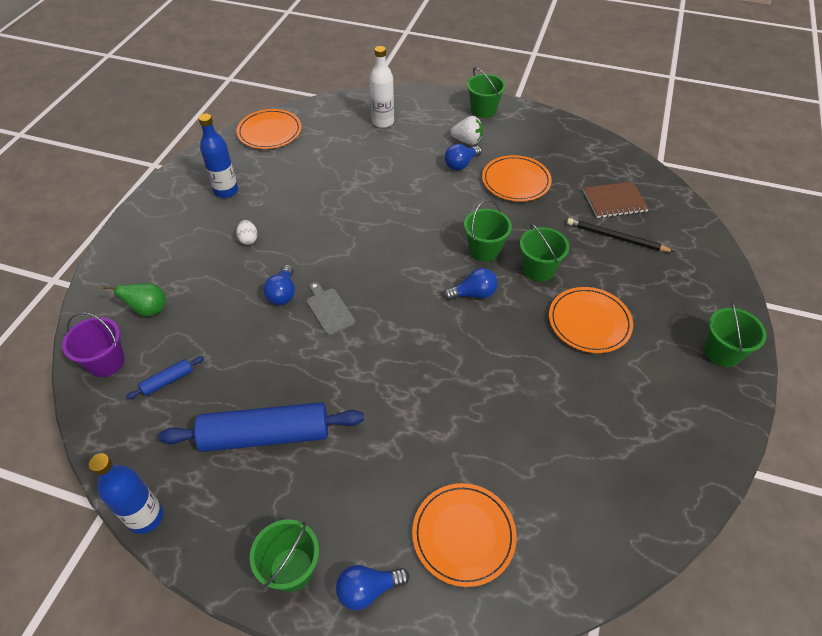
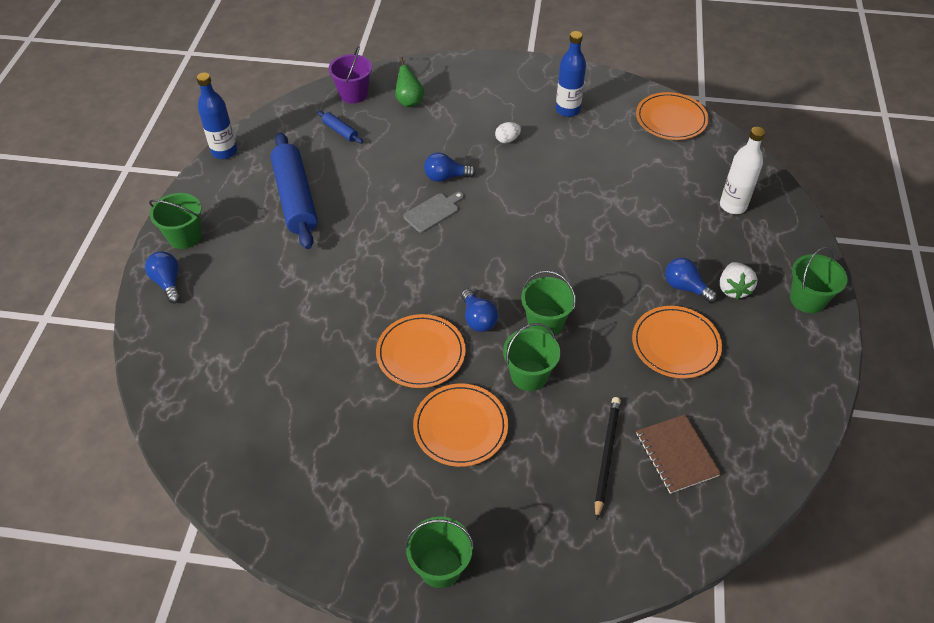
camera: 80 degrees right, 0 degrees up
(463, 535) = (211, 337): orange plate -> orange plate (421, 353)

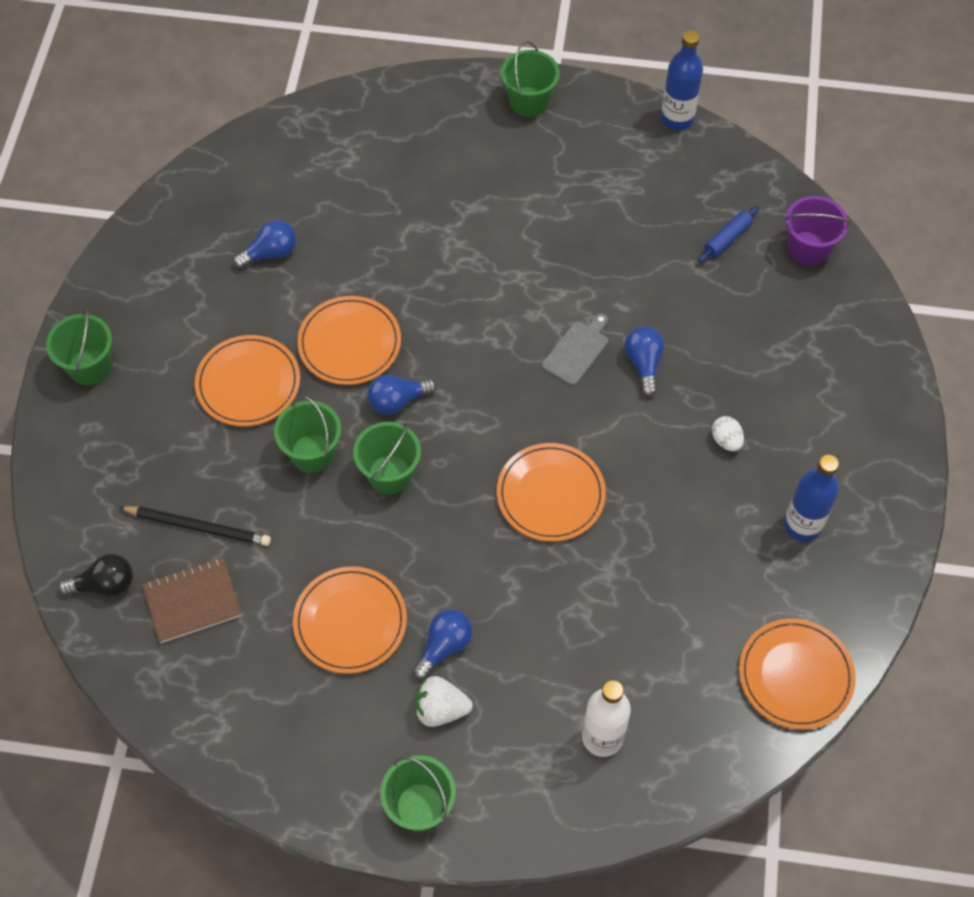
camera: 90 degrees right, 10 degrees up
(168, 282) = (458, 98): blue light bulb -> blue light bulb (270, 253)
(295, 198) = (596, 201): blue rolling pin -> none
(409, 101) = (799, 316): green pear -> none
(433, 212) = (577, 351): grey cutting board -> grey cutting board turned 105 degrees counterclockwise
(555, 228) = (550, 494): none -> orange plate
(672, 527) = (105, 585): none -> black light bulb

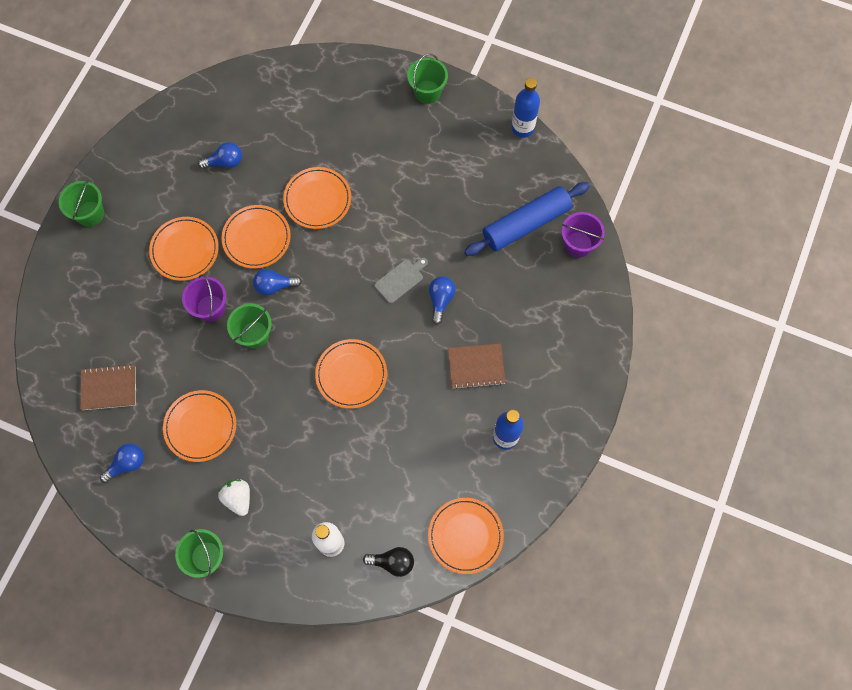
camera: 15 degrees right, 10 degrees up
(105, 585) = (59, 363): black light bulb -> black light bulb (392, 562)
(198, 527) = (126, 339): black pencil -> none
(312, 453) = (210, 308): green bucket -> purple bucket
(421, 272) = (317, 199): none -> orange plate
(440, 709) = (238, 498): white strawberry -> white strawberry turned 45 degrees clockwise
(444, 646) = (253, 458): blue light bulb -> blue light bulb (127, 464)
(726, 440) = (476, 367): white egg -> brown notebook
(727, 239) = (526, 224): blue rolling pin -> blue rolling pin, size x2.31

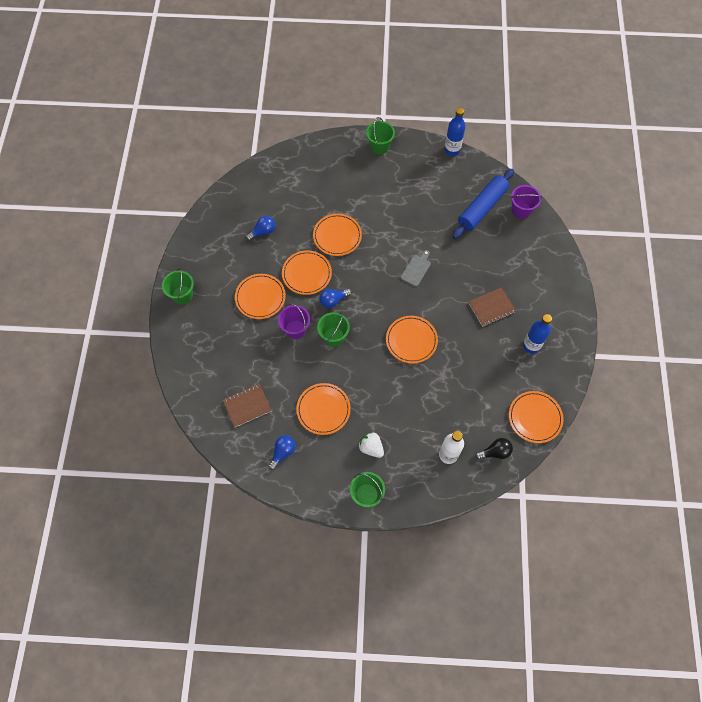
camera: 20 degrees left, 5 degrees down
(440, 300) = (448, 273): blue light bulb -> none

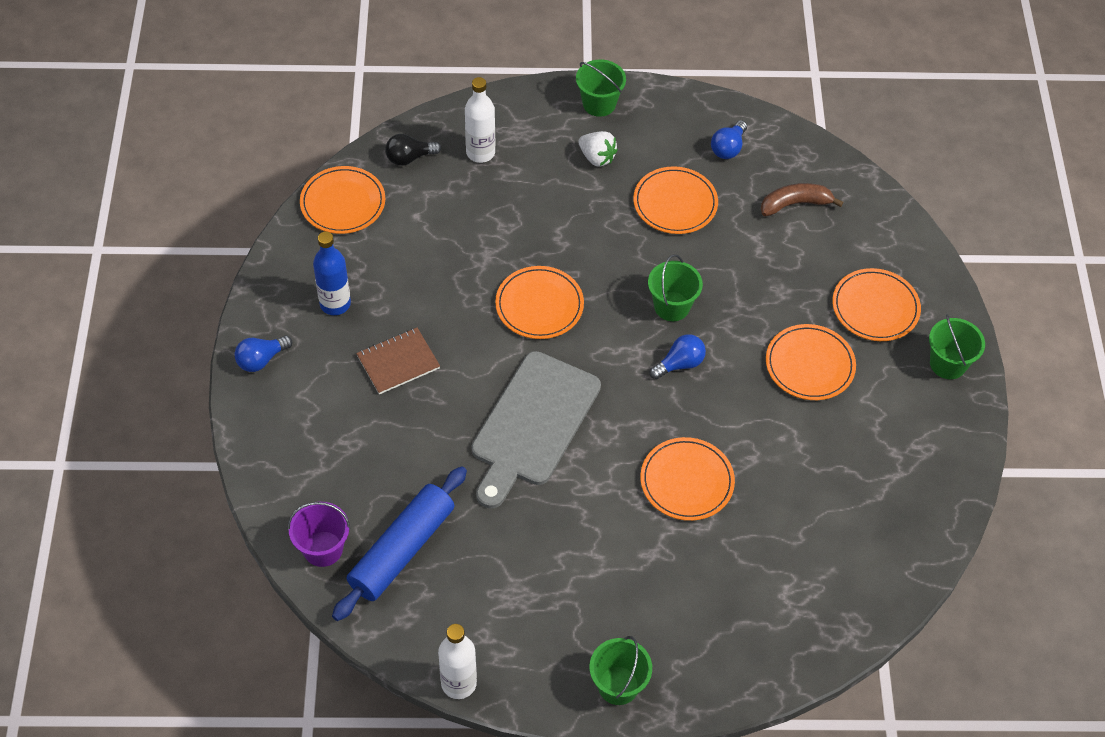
camera: 175 degrees right, 10 degrees down
(247, 406) = (795, 204): brown notebook -> brown banana
(263, 232) = (831, 484): blue light bulb -> blue light bulb (261, 360)
(295, 329) = (738, 315): purple bucket -> none
(307, 274) = (734, 408): orange plate -> orange plate (875, 307)
(416, 269) = (533, 424): grey cutting board -> grey cutting board, size x2.33
(452, 150) = (458, 683): blue bottle -> white bottle

